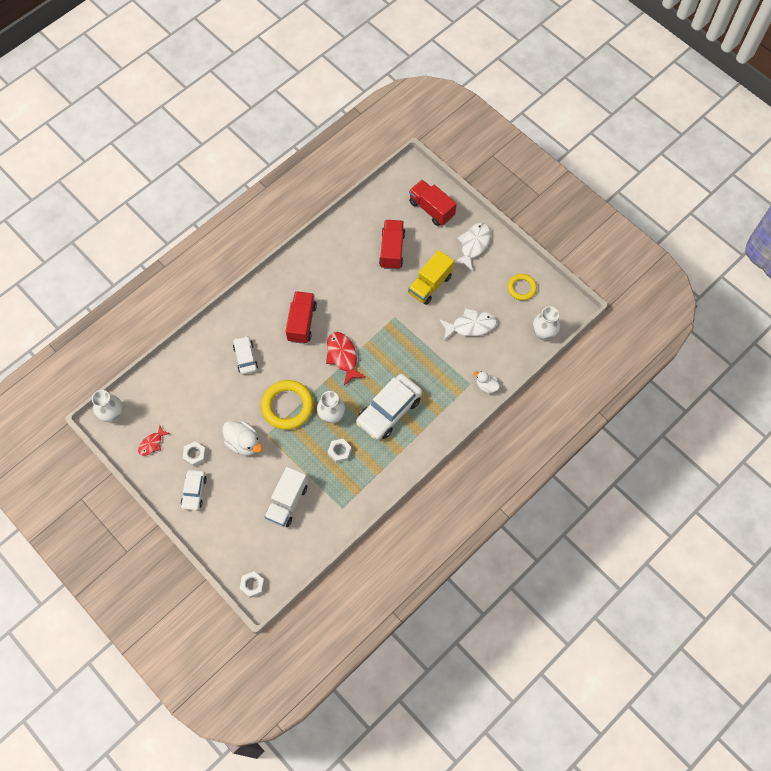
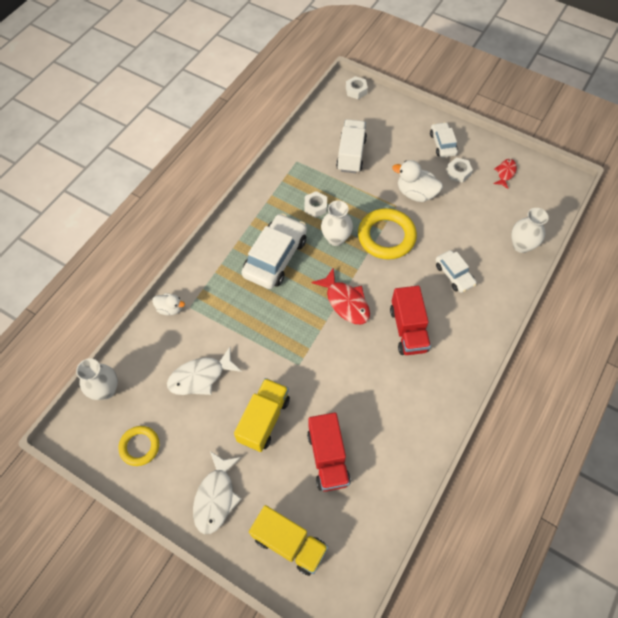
camera: 165 degrees right, 5 degrees down
(112, 414) = (560, 189): white vase -> white vase (521, 245)
(431, 209) = (289, 543): red truck -> yellow truck

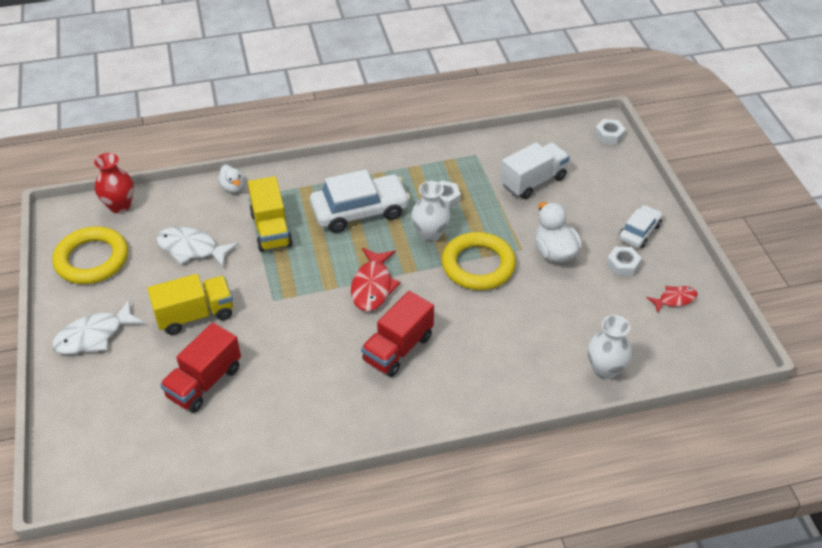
camera: 45 degrees right, 15 degrees down
(105, 390) = (120, 206): white vase -> red vase
(139, 446) = (92, 259): yellow ring -> yellow ring, size x1.70
(289, 543) = (98, 412): yellow truck -> yellow truck (271, 229)
(454, 275) = (501, 341): white car -> none

